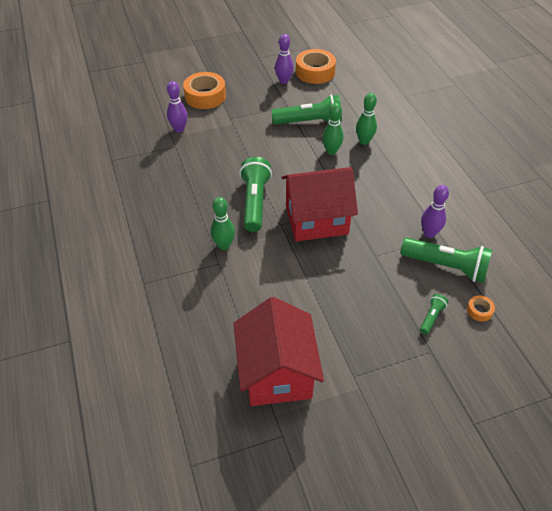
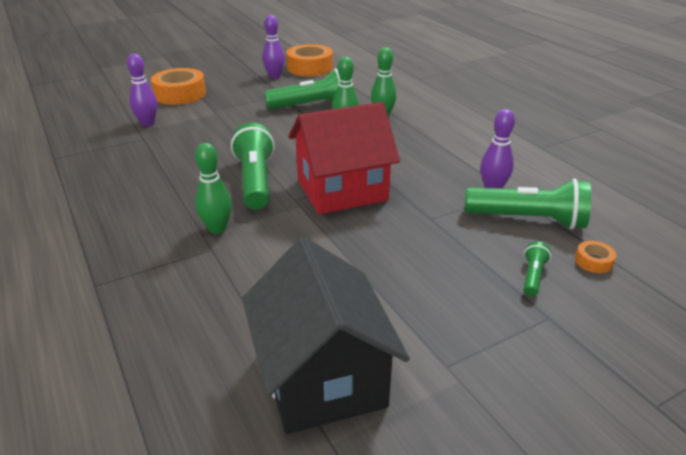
camera: 10 degrees left, 15 degrees down
(277, 373) = (322, 377): red house -> black house

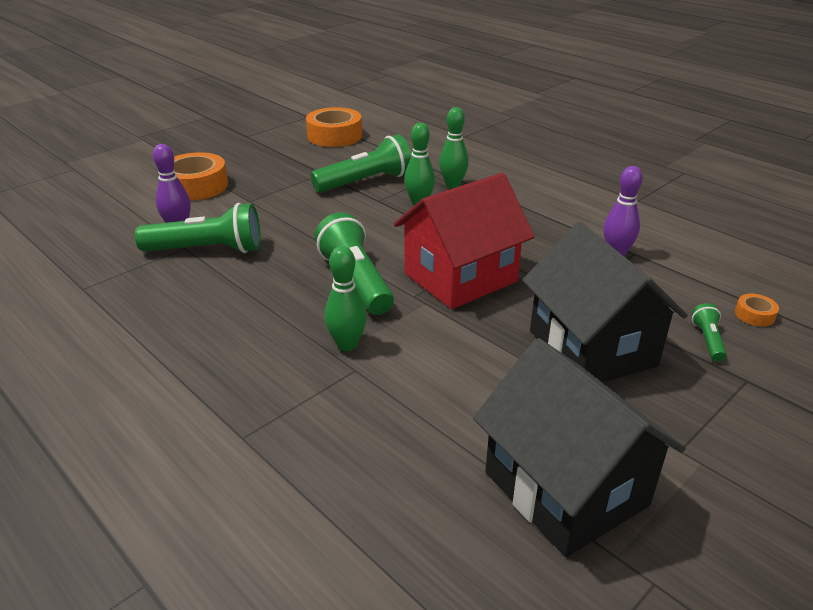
camera: 15 degrees left, 0 degrees up
(274, 76) = (299, 151): purple bowling pin -> none
(420, 265) = (592, 348): none -> black house
(528, 219) = (669, 281): green flashlight -> green flashlight (207, 250)

